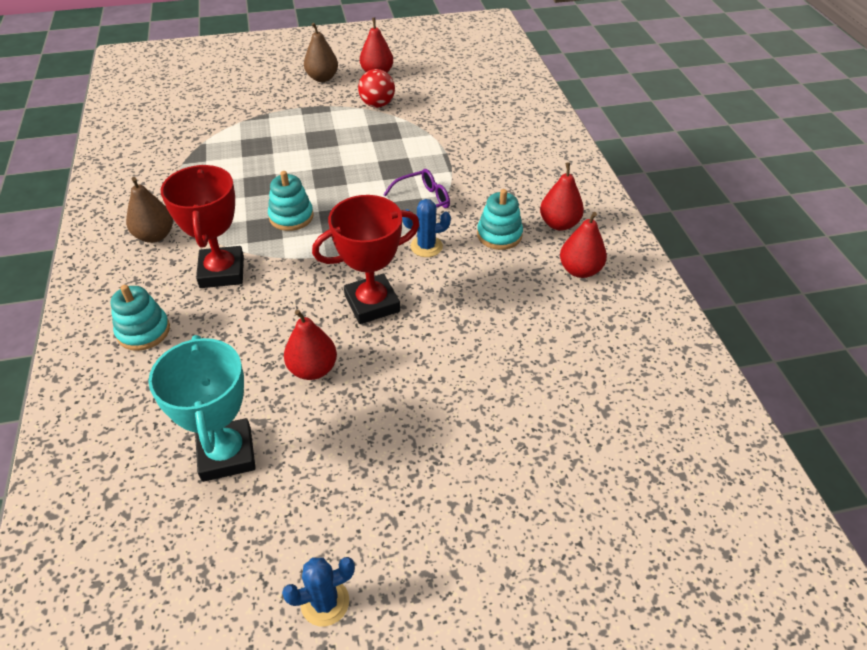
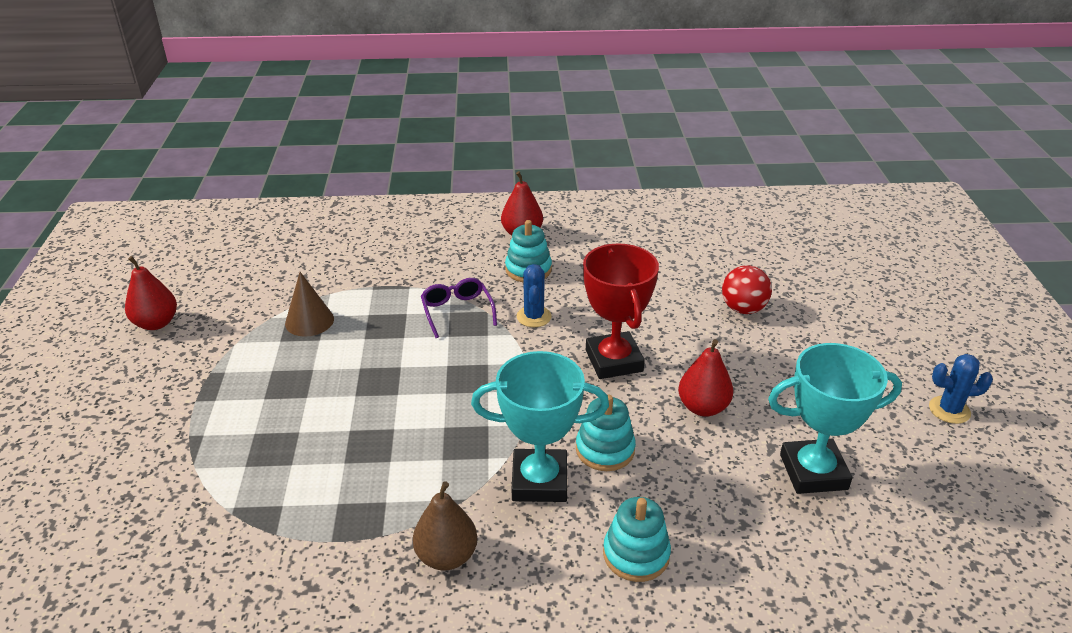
camera: 80 degrees left, 10 degrees down
(222, 272) = (539, 481): red trophy -> turquoise trophy
(291, 217) = (449, 416): turquoise stacking toy -> turquoise stacking toy (605, 449)
(322, 78) = (129, 375): brown pear -> none
(325, 602) = (949, 410): blue cactus -> blue cactus turned 75 degrees counterclockwise
(377, 104) = (237, 329): red ball -> red ball (743, 309)
(393, 132) = (309, 321): none -> brown cone
(579, 270) = (589, 234): red pear -> none

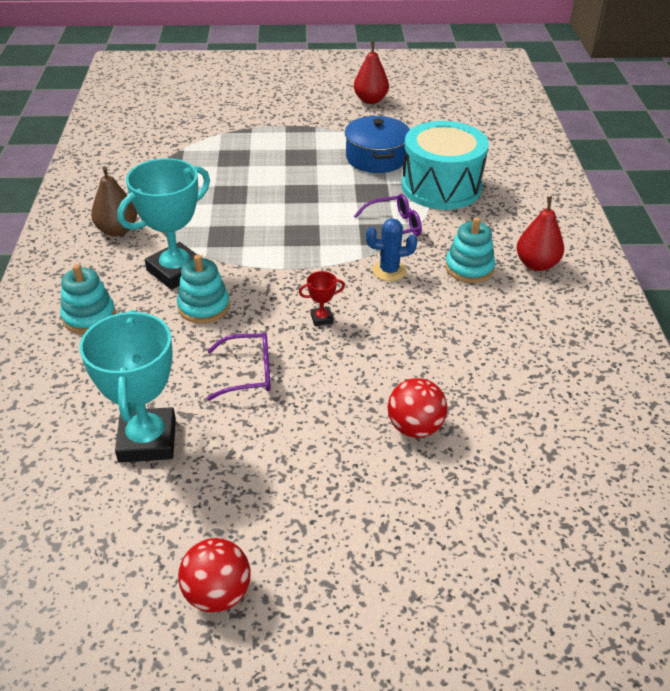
camera: 90 degrees right, 5 degrees up
(309, 321) = (376, 158): brown cone -> blue pot
(383, 278) = (441, 187): none -> turquoise drum
(539, 481) = (176, 271): turquoise trophy -> turquoise trophy turned 45 degrees clockwise
(614, 361) = (321, 318): red trophy -> red trophy, size x0.42
(703, 407) = (249, 373): red pear -> purple glasses
(949, 410) = (217, 593): blue cactus -> red ball

